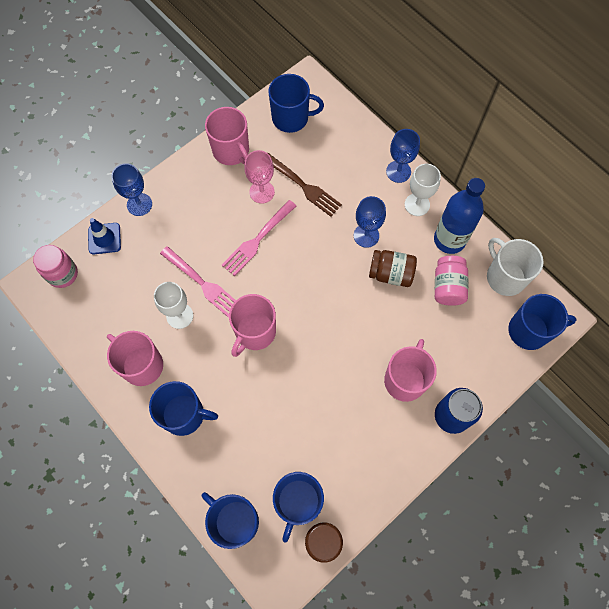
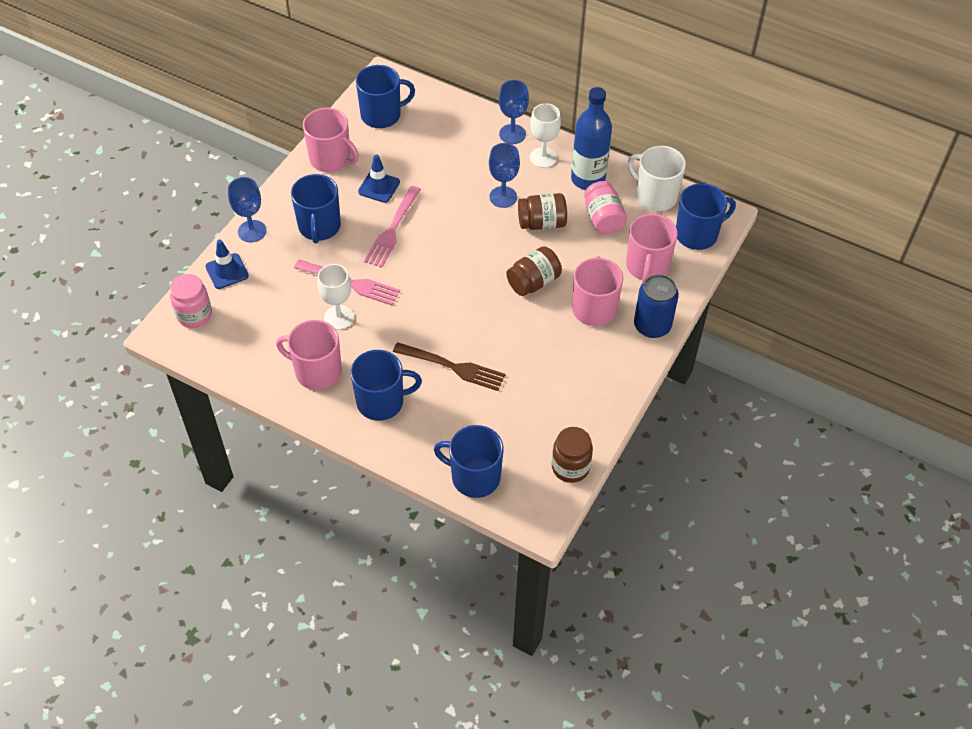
camera: 20 degrees left, 15 degrees down
(255, 332) = (424, 310): pink mug -> pink mug (647, 266)
(262, 192) = (379, 187): pink goblet -> blue traffic cone
(298, 502) = (531, 442): blue mug -> blue mug (319, 227)
(303, 186) = (420, 171): brown fork -> brown fork (453, 367)
(361, 334) = (533, 282): none -> brown jar

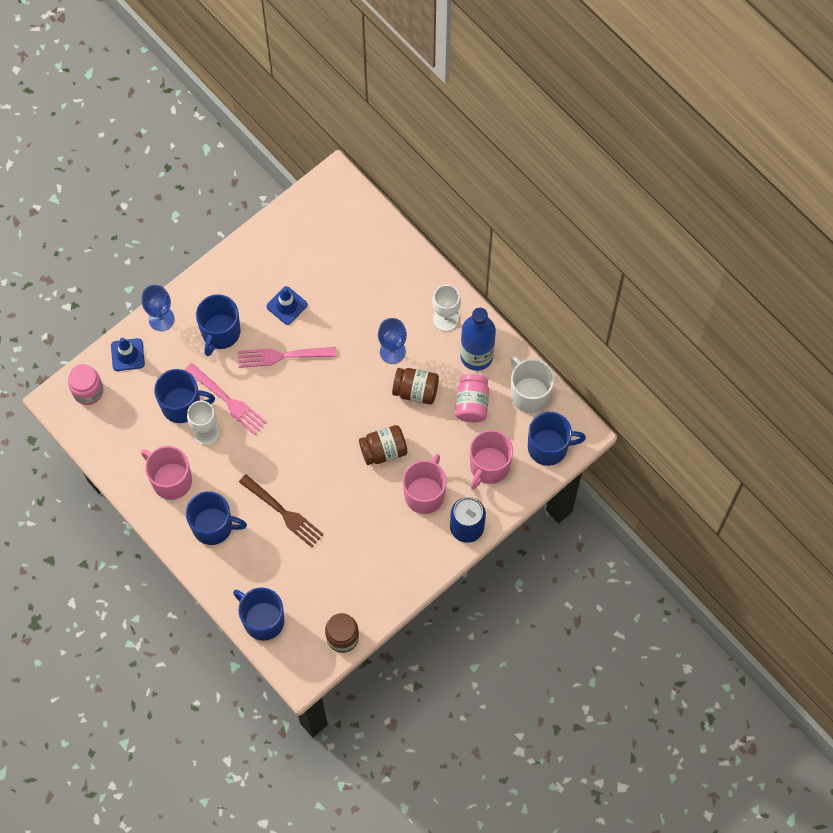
camera: 20 degrees right, 15 degrees up
(331, 159) = (255, 261): pink mug -> none
(382, 115) = (318, 224): blue mug -> blue mug (182, 405)
(392, 229) = (282, 356): pink fork -> pink fork turned 45 degrees clockwise
(512, 134) = (428, 283): blue goblet -> none

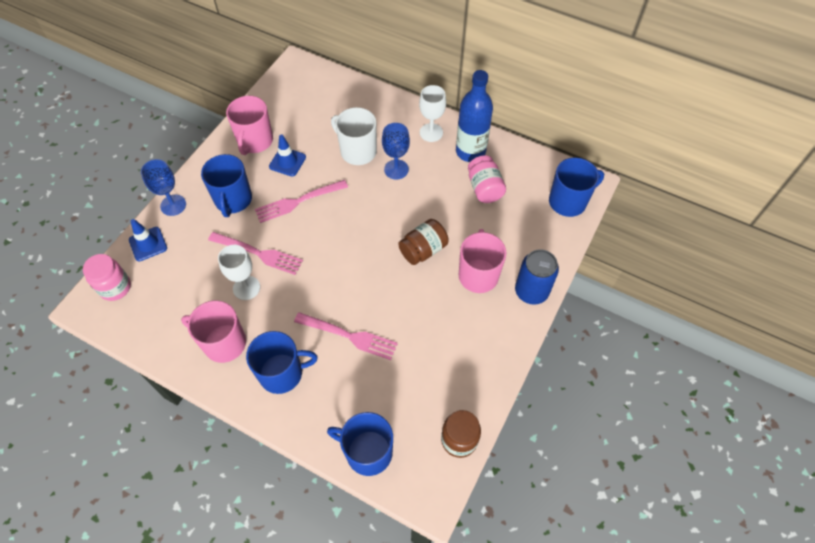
camera: 20 degrees left, 10 degrees down
(182, 405) = (215, 271): blue mug -> none
(283, 512) = (349, 336): brown fork -> pink fork
(415, 391) = (430, 193): brown jar -> none
(489, 466) = (525, 233): pink mug -> pink mug (255, 141)
(529, 394) = (529, 166): white mug -> white mug (357, 151)

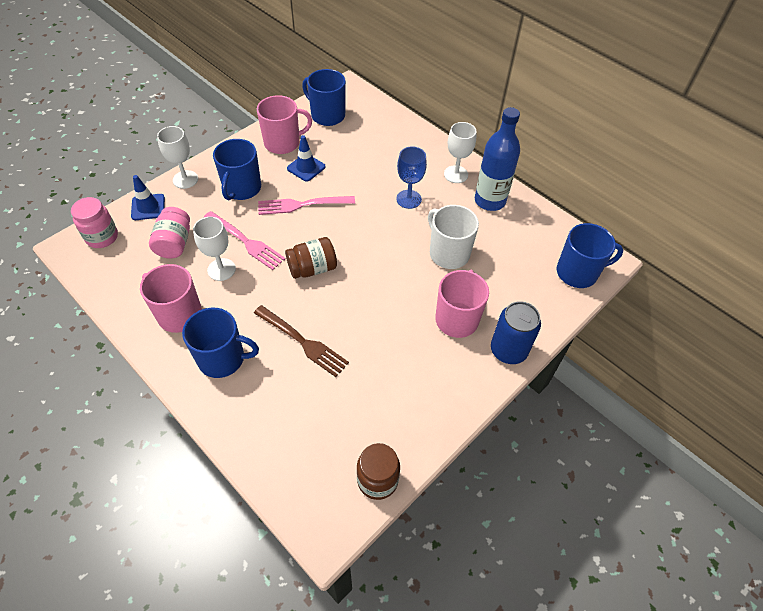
camera: 15 degrees right, 5 degrees down
(173, 205) = (185, 179): blue goblet -> white goblet
(255, 141) = (283, 143): pink mug -> pink mug turned 135 degrees counterclockwise
(349, 336) = (303, 342): pink fork -> brown fork
(357, 151) = (377, 174): white mug -> white mug (448, 253)
(367, 452) = (277, 462): blue mug -> blue mug (327, 115)
(423, 250) = (408, 280): brown jar -> brown jar (312, 268)
(484, 188) = (492, 238): pink jar -> pink jar (174, 243)

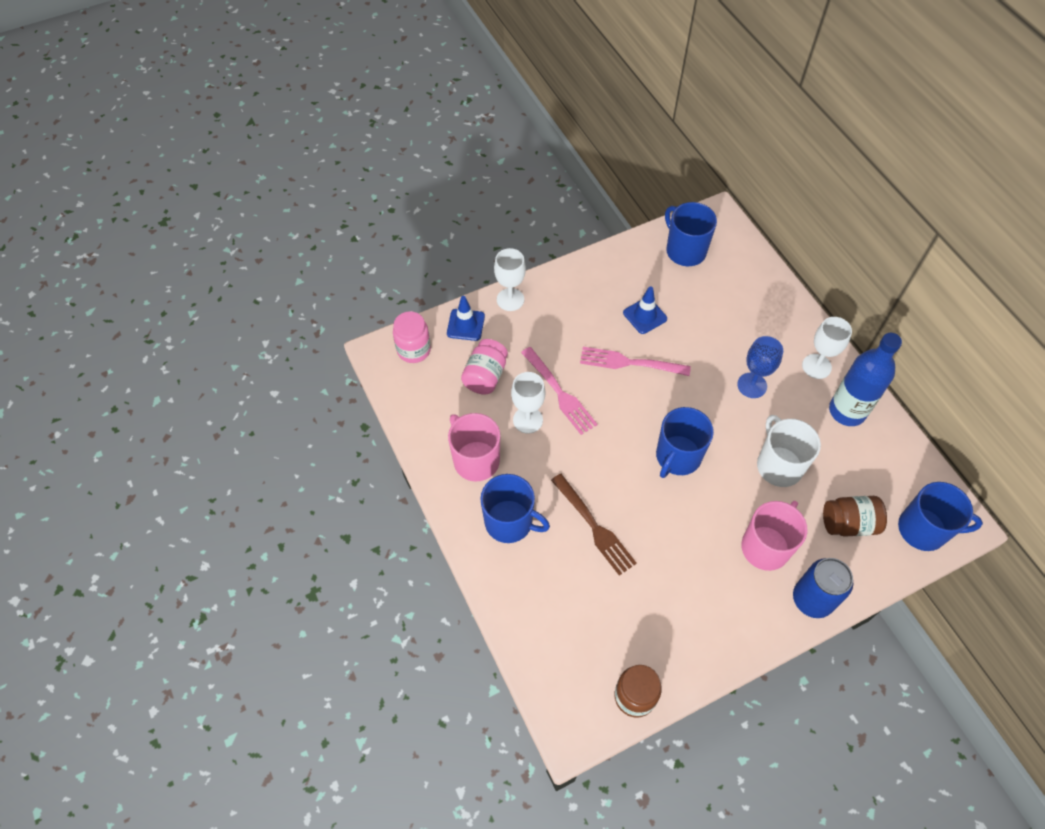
camera: 20 degrees right, 5 degrees up
(242, 188) = (568, 326): blue mug -> blue mug (677, 457)
(283, 143) = (626, 277): pink mug -> none
(312, 268) = (623, 444): brown jar -> brown jar (848, 523)

